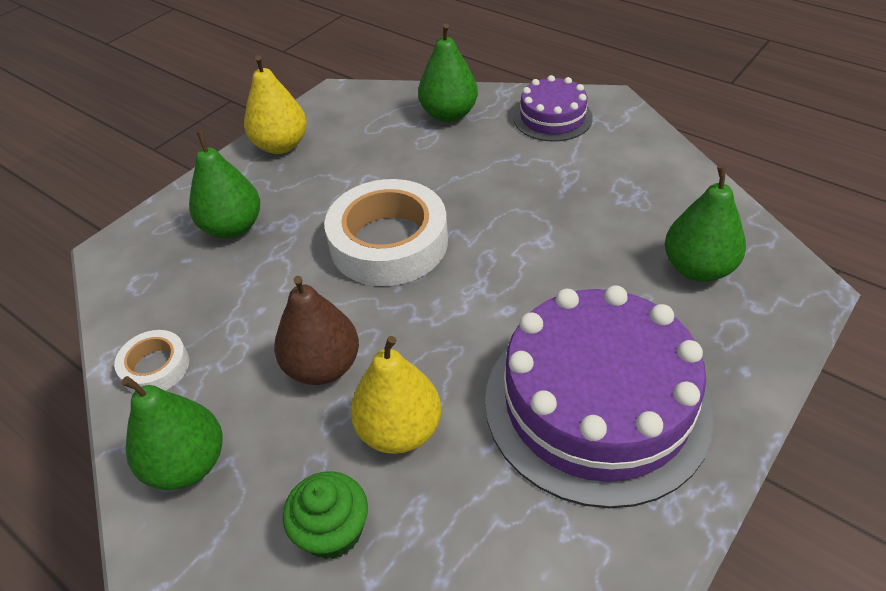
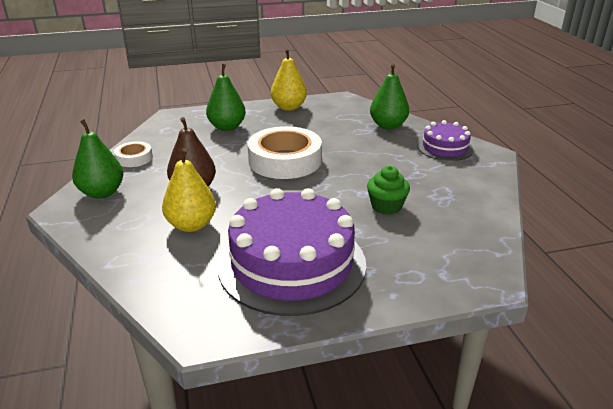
camera: 35 degrees right, 15 degrees down
(333, 531) = (119, 241): green cupcake -> green cupcake (386, 206)
(698, 268) = (433, 242): green pear -> none

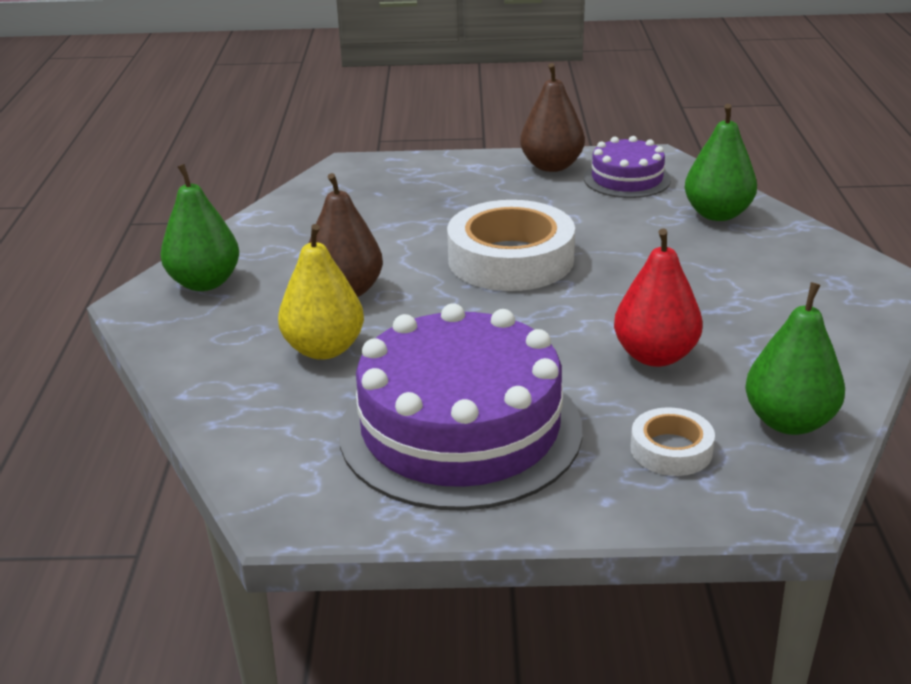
camera: 15 degrees right, 0 degrees up
(134, 158) = (269, 232): white tape -> white tape (671, 450)
(227, 127) = (434, 193): green pear -> green pear (789, 422)
(289, 107) = (551, 166): yellow pear -> brown pear
(386, 206) = (655, 356): green cupcake -> red pear
(445, 148) = (806, 264): purple cake -> purple cake (627, 179)

